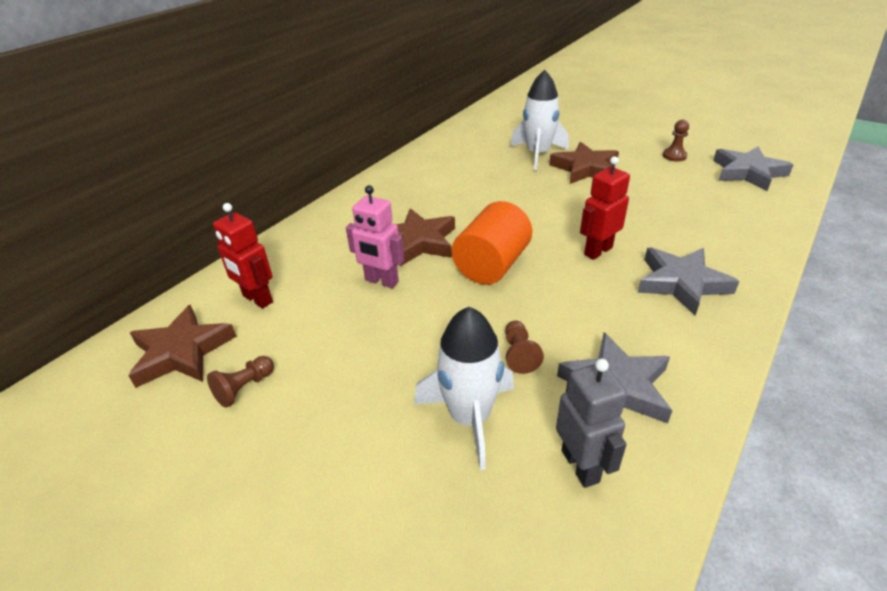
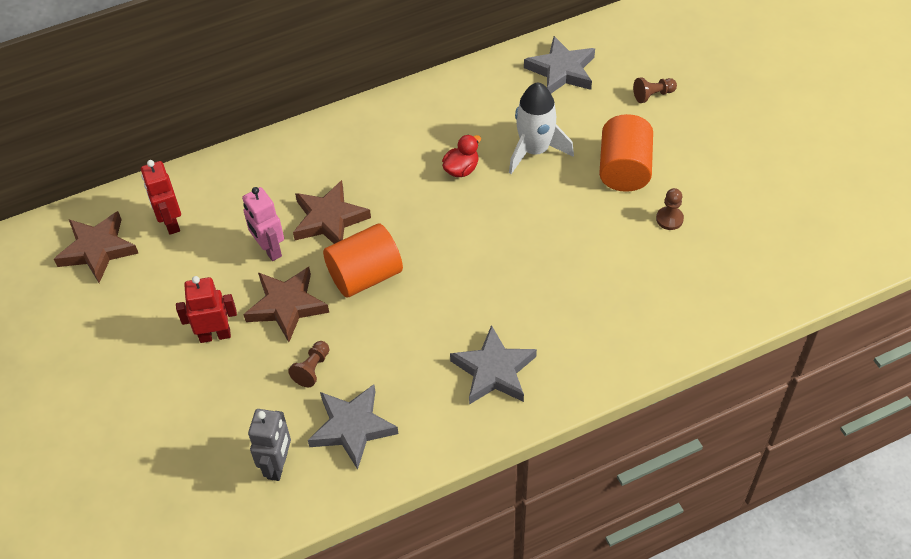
camera: 30 degrees right, 15 degrees up
(244, 388) = (121, 302): brown pawn -> brown pawn (653, 95)
(470, 417) = (241, 399): white rocket -> none
(496, 179) = (461, 169): none -> red duck
(585, 168) = (559, 194): brown star -> brown star (287, 306)
(597, 251) = (463, 304): red robot -> red robot (215, 335)
(610, 144) = (624, 169): none -> orange cylinder
(747, 172) = (714, 279): grey star -> grey star (561, 71)

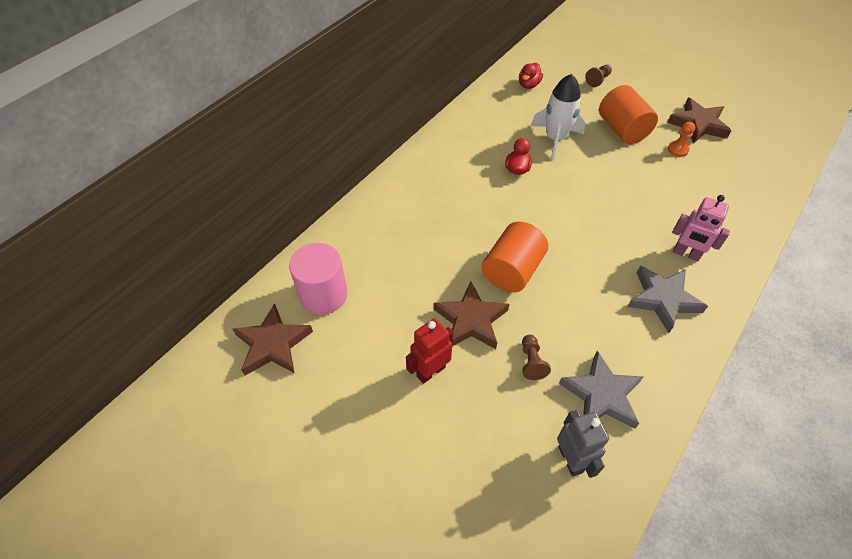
camera: 30 degrees left, 0 degrees up
(171, 223) = (323, 295): red robot -> pink cylinder
(269, 249) = (422, 282): pink robot -> pink robot (686, 254)
(329, 219) = (451, 240): brown star -> brown star (698, 124)
(561, 71) = (528, 85): grey star -> red duck
(669, 219) = (678, 149): brown pawn -> orange pawn

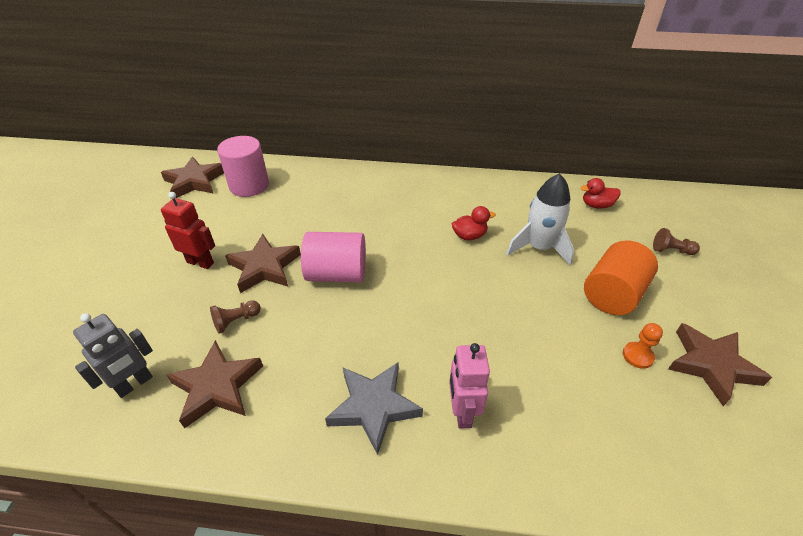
camera: 60 degrees right, 10 degrees down
(512, 270) = (337, 274): orange cylinder -> pink cylinder
(601, 395) = (217, 387): grey star -> brown star

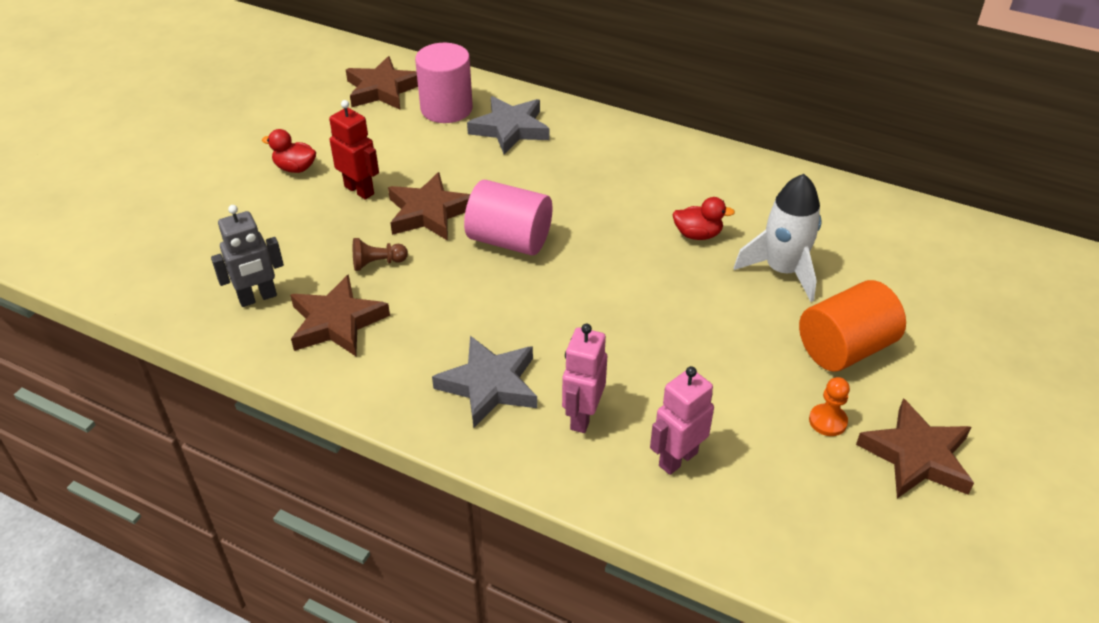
camera: 20 degrees right, 0 degrees up
(302, 190) = (510, 129): none -> grey star
(554, 427) = (677, 459): none -> pink robot
(596, 205) = (902, 236): red duck -> red duck (295, 168)
(671, 250) = (969, 318): brown pawn -> none

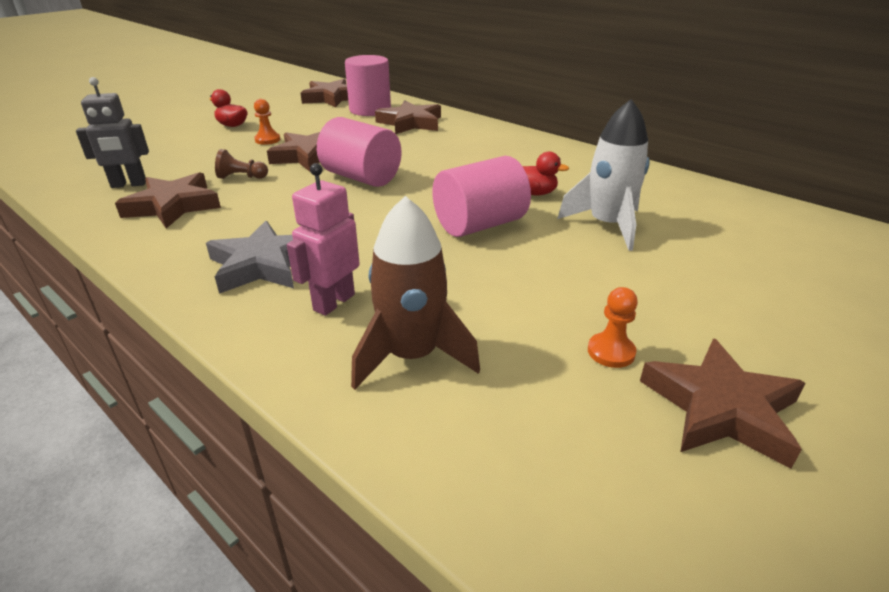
camera: 15 degrees right, 10 degrees down
(359, 190) = (267, 140): red robot -> orange pawn
(510, 129) = (410, 123): grey star -> brown star
(664, 292) = (479, 225): none -> pink cylinder
(677, 459) = (411, 356): pink robot -> brown rocket
(844, 348) = (655, 291): orange cylinder -> none

